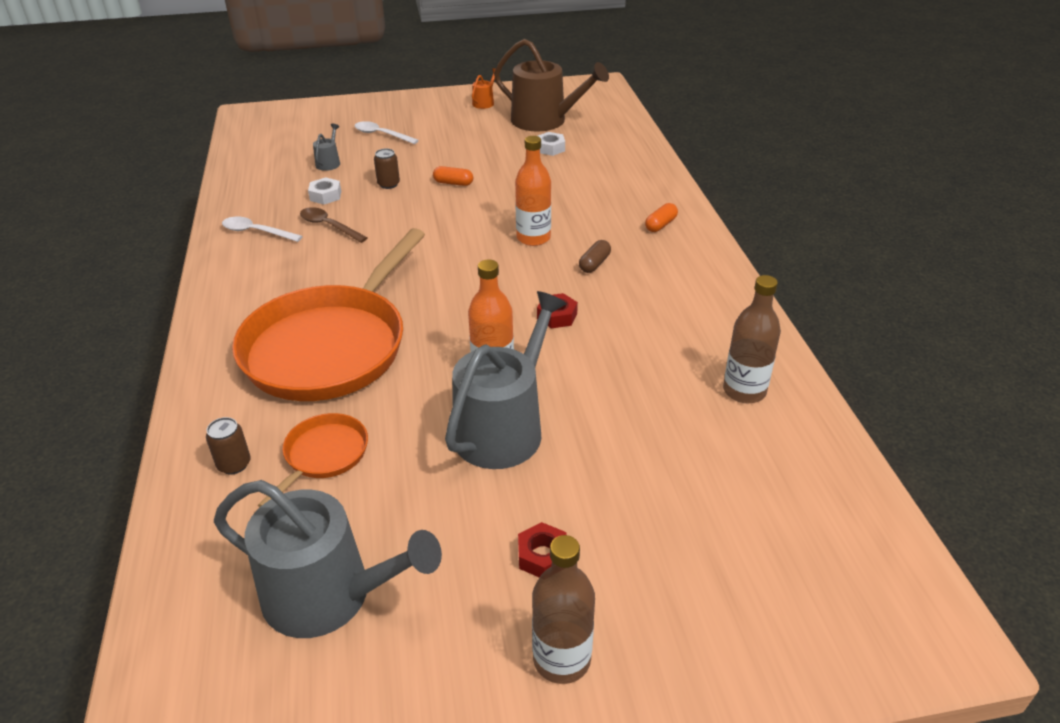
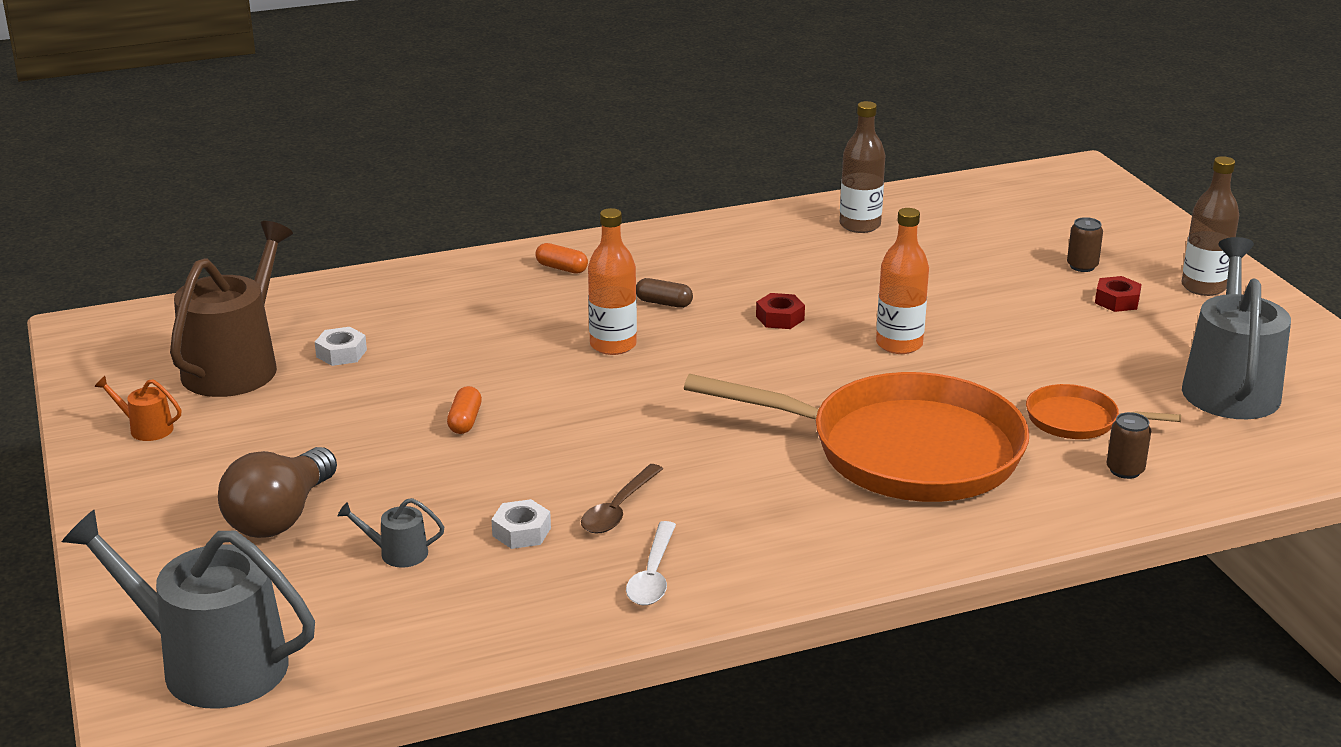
camera: 100 degrees left, 10 degrees down
(381, 135) = (280, 517): white spoon -> brown light bulb
(388, 184) = (474, 478): brown can -> brown can (1082, 266)
(504, 427) = (977, 331): grey watering can -> grey watering can (211, 664)

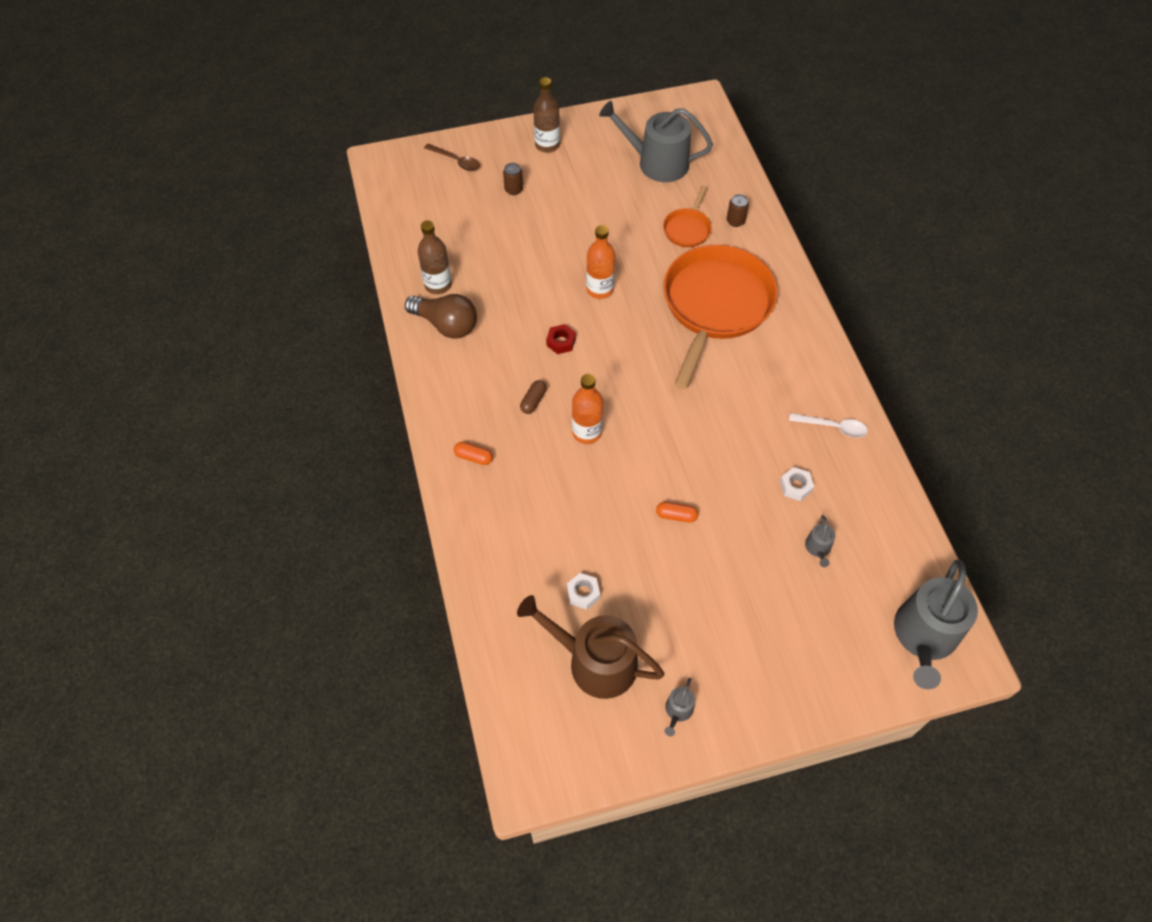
camera: 85 degrees left, 30 degrees up
(146, 428) = (678, 711): orange watering can -> grey watering can
(280, 517) = (783, 614): brown light bulb -> brown light bulb (446, 325)
(562, 268) = (473, 457): orange capsule -> orange capsule turned 75 degrees clockwise
(618, 509) = (772, 439): brown spoon -> brown spoon (456, 161)
(1117, 301) = (558, 184): red nut -> none

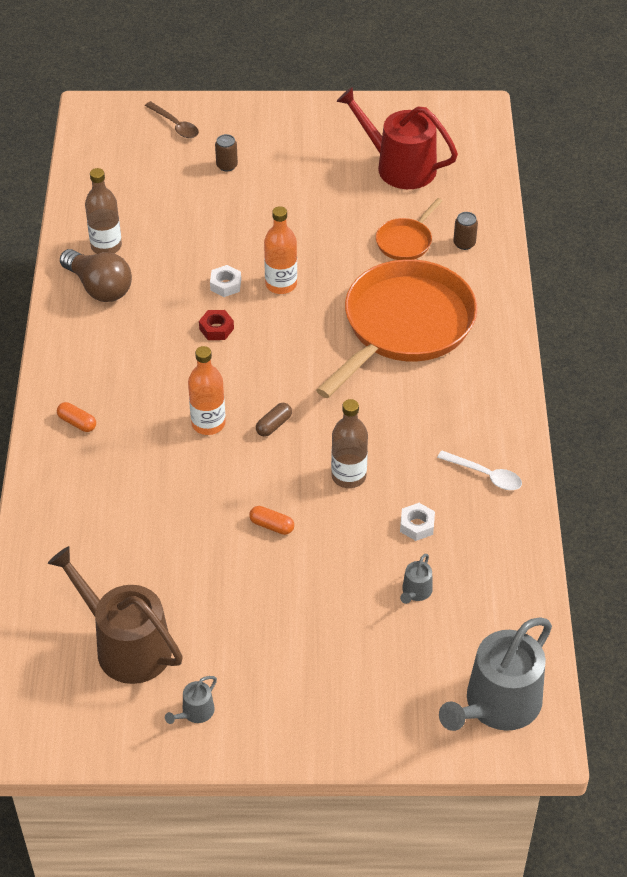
camera: 15 degrees right, 10 degrees down
(533, 401) = (163, 381): brown capsule -> brown capsule (274, 425)
(547, 145) = (282, 126): brown bottle -> brown bottle (348, 476)
(583, 593) = (140, 578): white nut -> white nut (225, 285)
(657, 162) = (399, 166): grey watering can -> red watering can

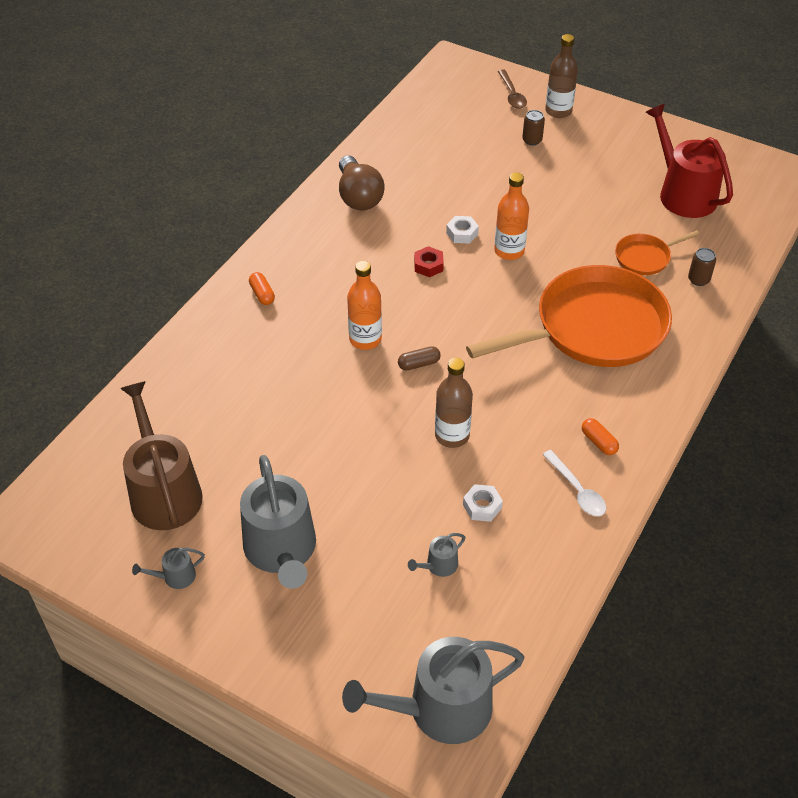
camera: 30 degrees right, 0 degrees up
(106, 246) = (388, 167): brown bottle -> brown bottle (558, 111)
(272, 525) = (355, 448): orange capsule -> orange capsule (599, 442)
(272, 644) = (281, 550): none -> grey watering can

